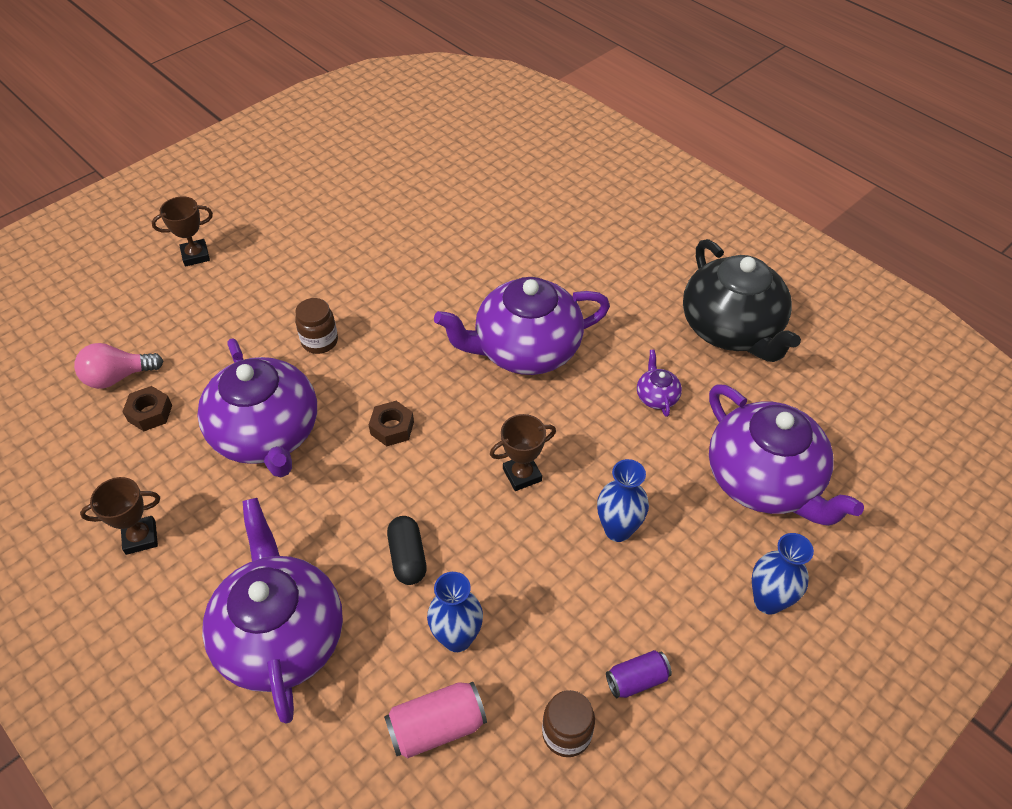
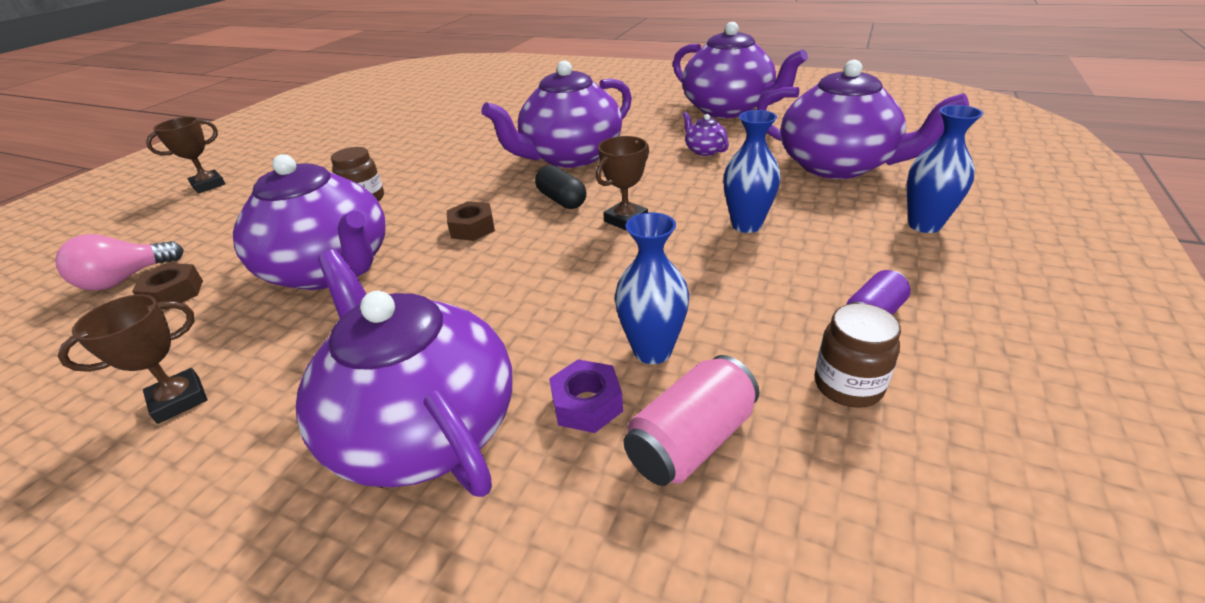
camera: 20 degrees left, 15 degrees down
(389, 665) = (587, 404): none -> purple nut
(408, 557) = (548, 307): black capsule -> black capsule (561, 200)
(731, 329) = (728, 109): black teapot -> purple teapot

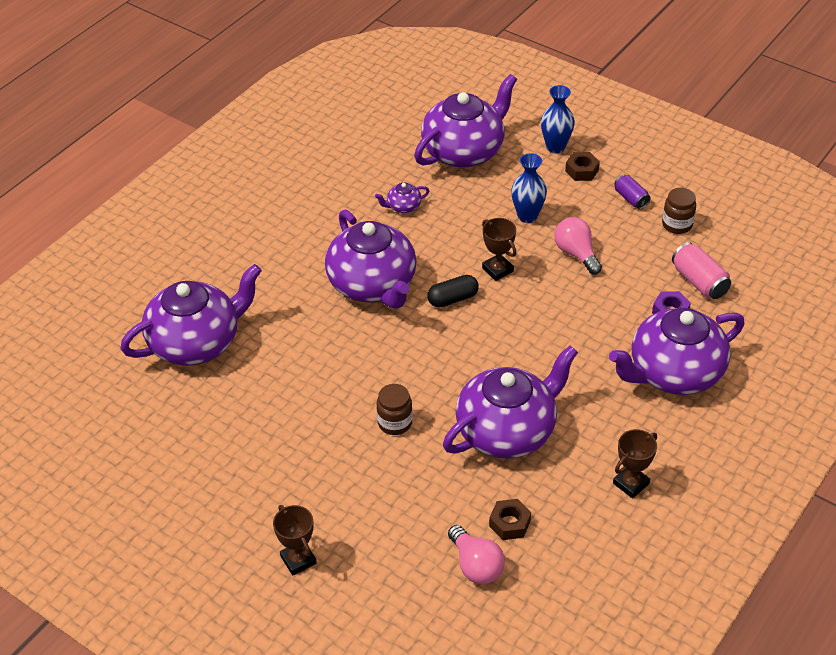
camera: 80 degrees left, 10 degrees up
(179, 400) = (631, 483): brown trophy -> brown trophy turned 75 degrees clockwise
(472, 228) = (476, 352): brown nut -> brown nut (582, 171)
(652, 351) = (637, 282): blue vase -> none
(691, 276) = (576, 253): none -> pink light bulb
(728, 109) = (323, 171): purple teapot -> purple teapot (196, 342)

